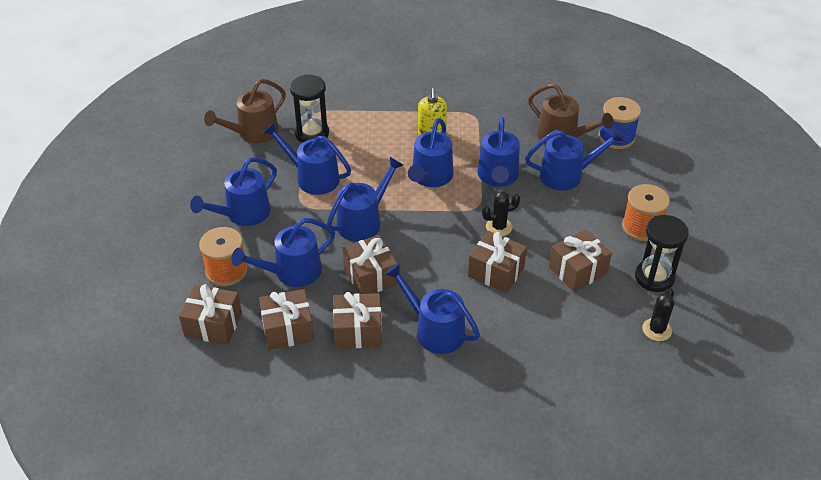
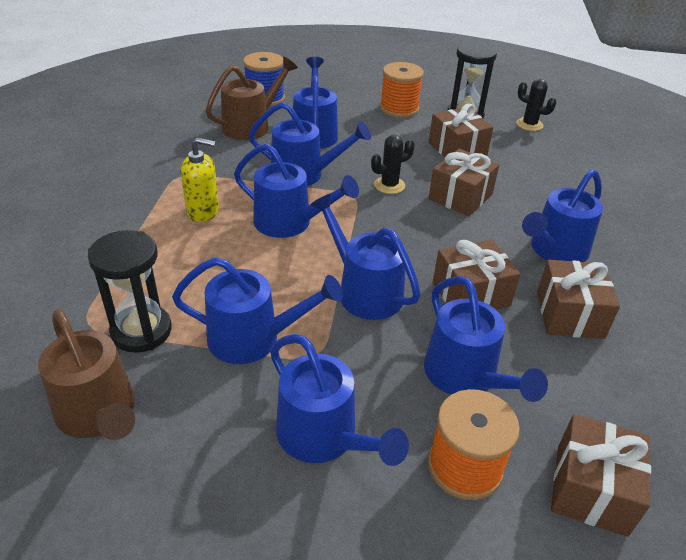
camera: 85 degrees left, 5 degrees down
(288, 329) = (581, 388): brown gift -> none
(312, 177) = (254, 338): blue watering can -> blue watering can turned 120 degrees counterclockwise
(499, 227) = (389, 185): black cactus -> black cactus turned 75 degrees clockwise

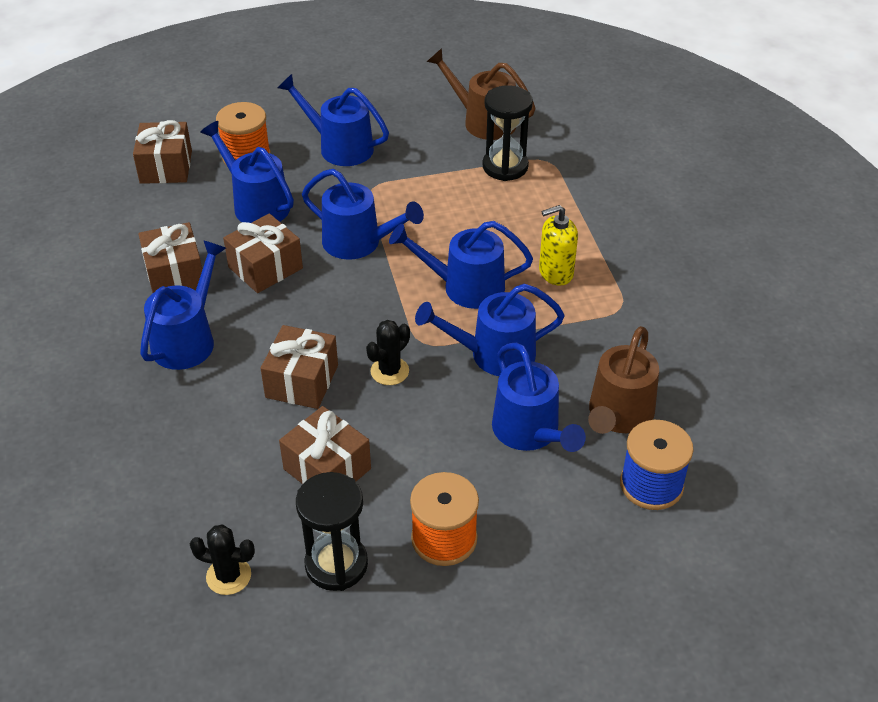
camera: 160 degrees right, 5 degrees up
(254, 338) = (422, 185): blue watering can -> none

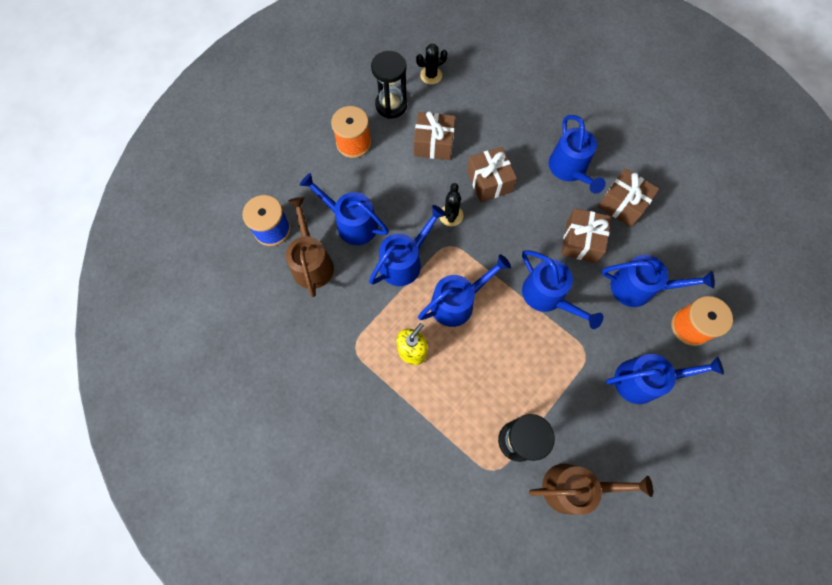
camera: 145 degrees right, 25 degrees up
(166, 167) = (725, 282): brown gift -> none
(359, 243) = (548, 297): blue watering can -> blue watering can turned 120 degrees counterclockwise

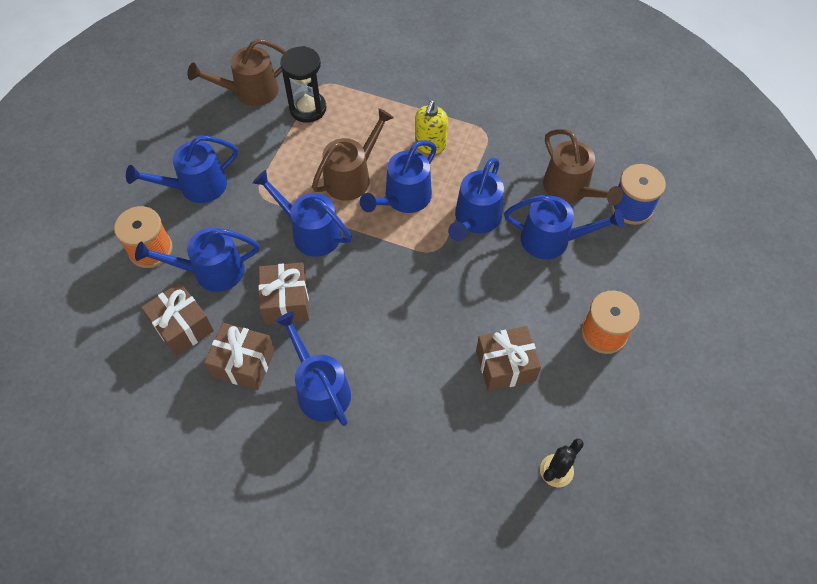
camera: 160 degrees right, 10 degrees down
(391, 105) = (586, 402): black hourglass -> none
(451, 215) = (446, 283): black cactus -> none
(489, 181) = (417, 338): brown gift -> brown gift (182, 327)
(496, 341) = (352, 176): none -> brown watering can

